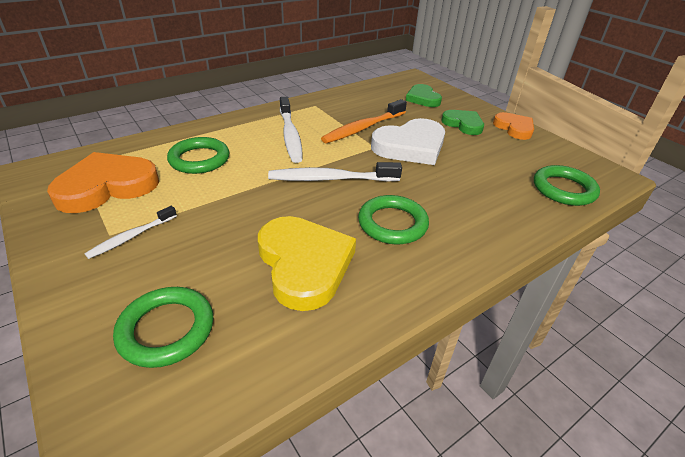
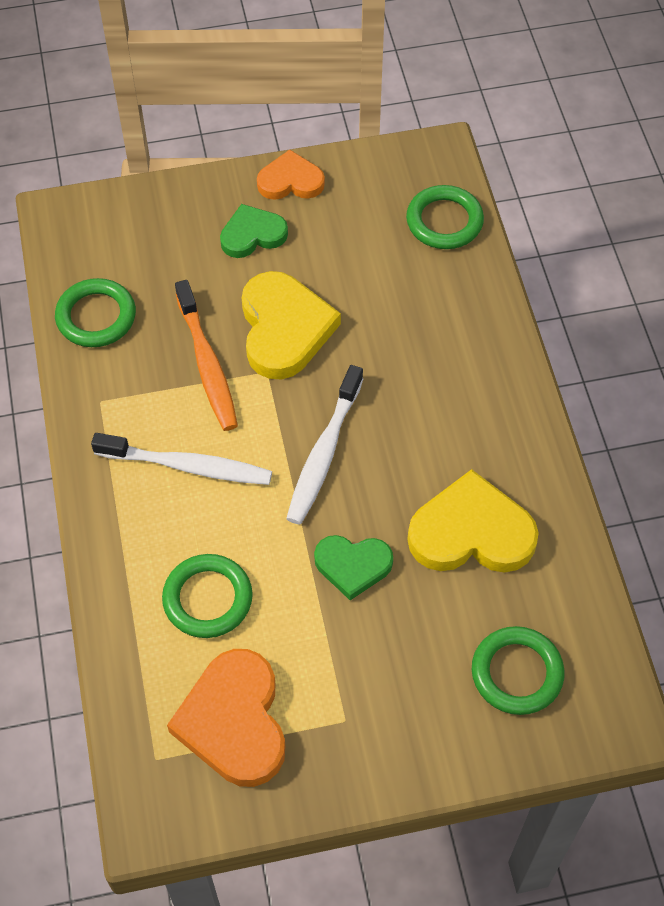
camera: 65 degrees left, 20 degrees up
(131, 237) = (359, 696): white toothbrush -> none
(392, 223) = (438, 423): green ring -> green ring (96, 317)
(410, 146) = (284, 329): white heart -> yellow heart
(423, 98) = (147, 243): green heart -> green heart (353, 566)

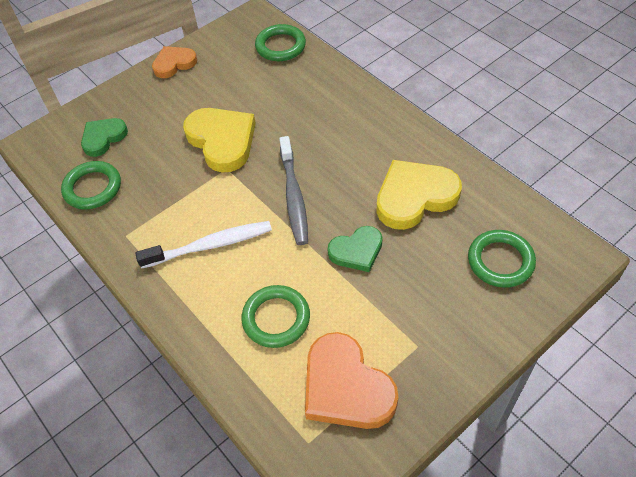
camera: 25 degrees left, 5 degrees down
(207, 364) = (185, 181): orange toothbrush -> none
(252, 235) = (168, 100): green heart -> green heart (103, 138)
(324, 453) = (293, 196): white toothbrush -> grey toothbrush

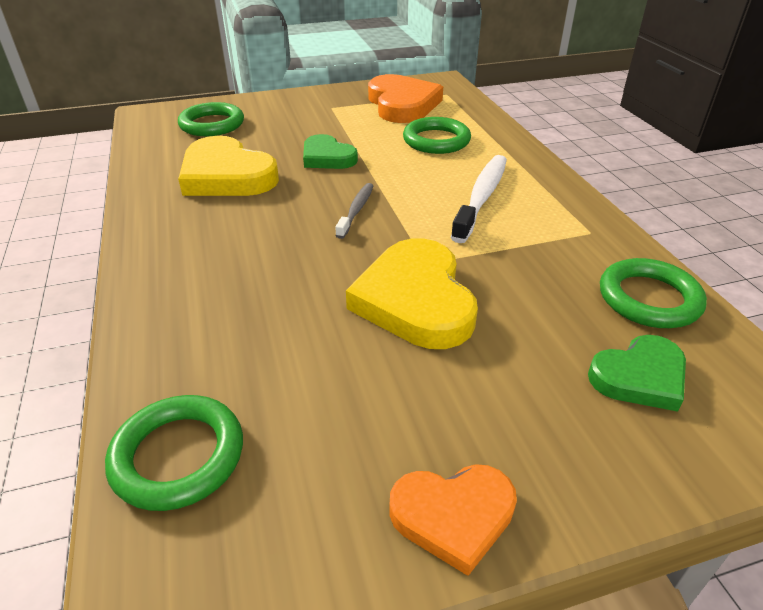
camera: 160 degrees left, 15 degrees down
(210, 245) = (481, 197): white toothbrush -> white toothbrush turned 105 degrees clockwise
(293, 196) = (356, 210): grey toothbrush -> grey toothbrush, size x0.58
(356, 251) = (327, 157): green heart -> green heart turned 135 degrees counterclockwise
(414, 197) = (226, 175): yellow heart -> yellow heart turned 45 degrees clockwise

